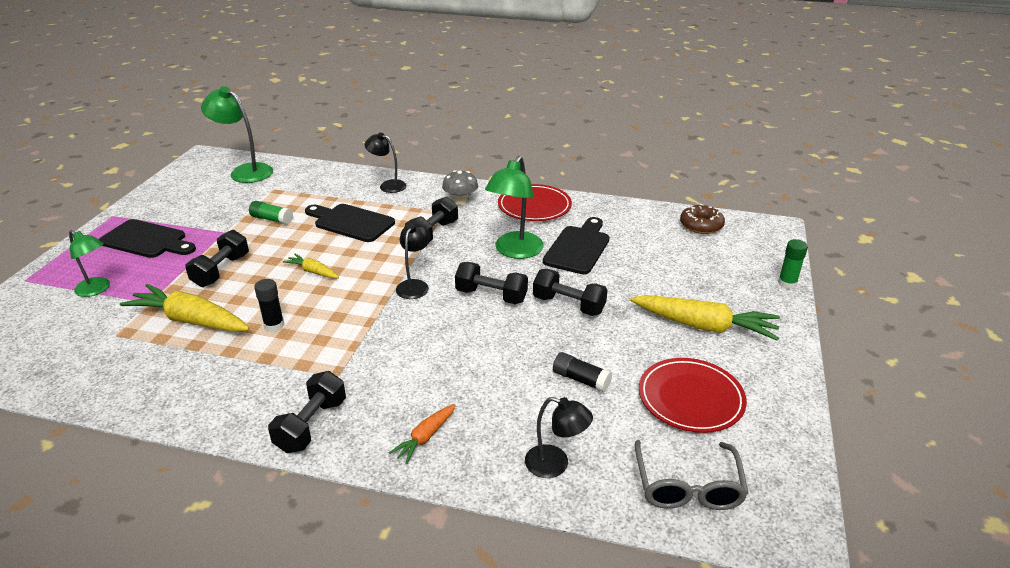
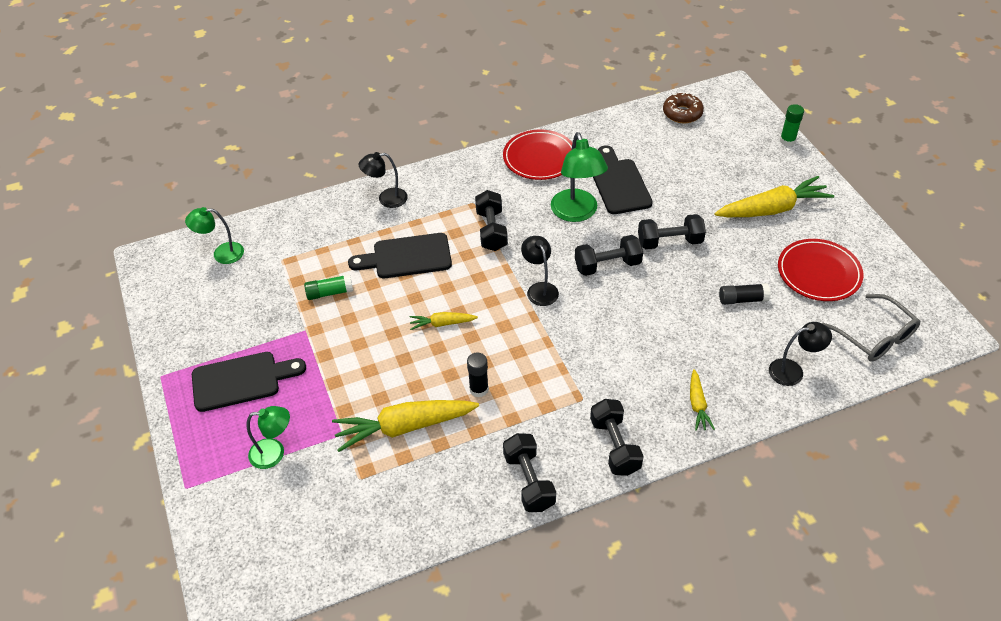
camera: 35 degrees left, 15 degrees up
(221, 271) = (361, 369): black dumbbell -> black dumbbell (529, 481)
(245, 171) = (222, 254): green lamp -> green lamp, size x0.62
(425, 438) = (697, 405): orange carrot -> yellow carrot
(460, 201) = (472, 183): grey mushroom -> none

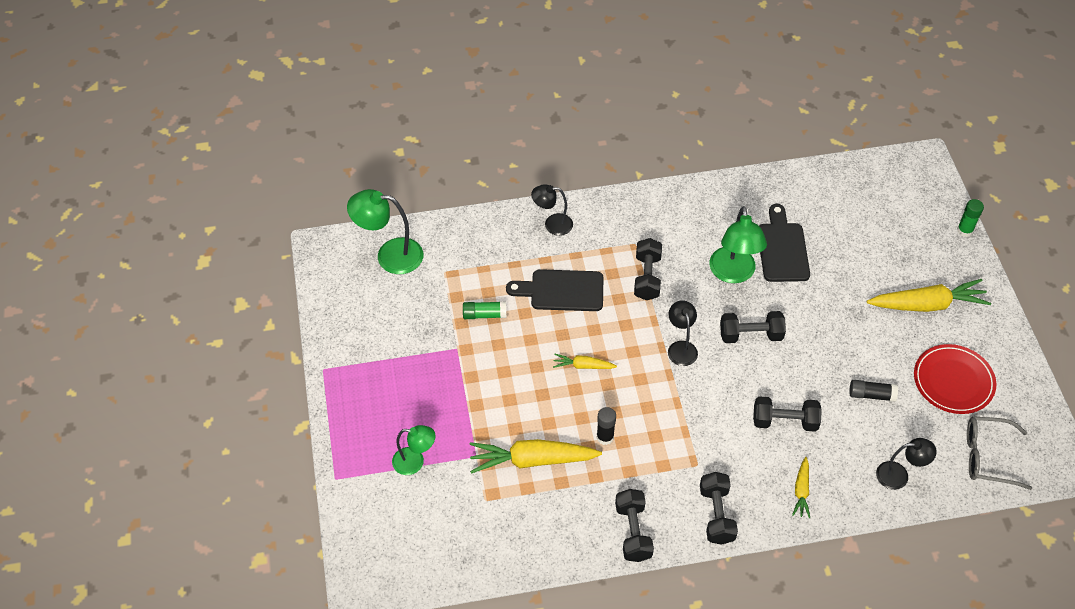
camera: 10 degrees right, 5 degrees up
(222, 254) = (390, 255): green lamp -> green lamp, size x1.60
(241, 381) = (394, 387): black cutting board -> none
(539, 158) = (710, 206): red plate -> none
(669, 242) = (816, 321): black dumbbell -> black dumbbell (784, 421)
(682, 113) = (865, 179): brown donut -> none
(875, 336) = (987, 457): grey glasses -> grey glasses turned 120 degrees clockwise

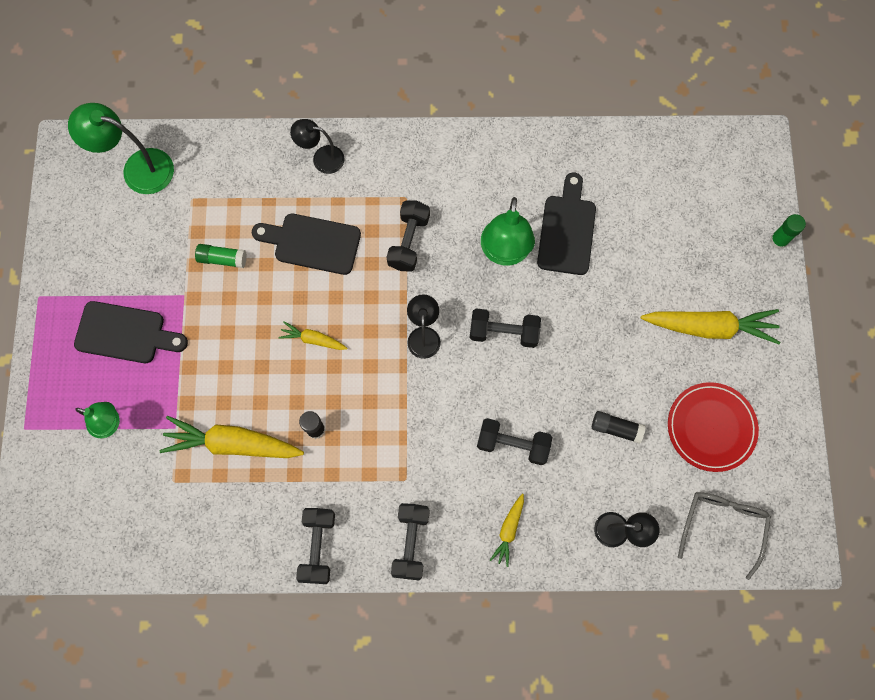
camera: 10 degrees right, 20 degrees up
(411, 387) = (125, 333): none -> black cutting board
(987, 457) = (722, 525): grey glasses -> grey glasses turned 90 degrees clockwise

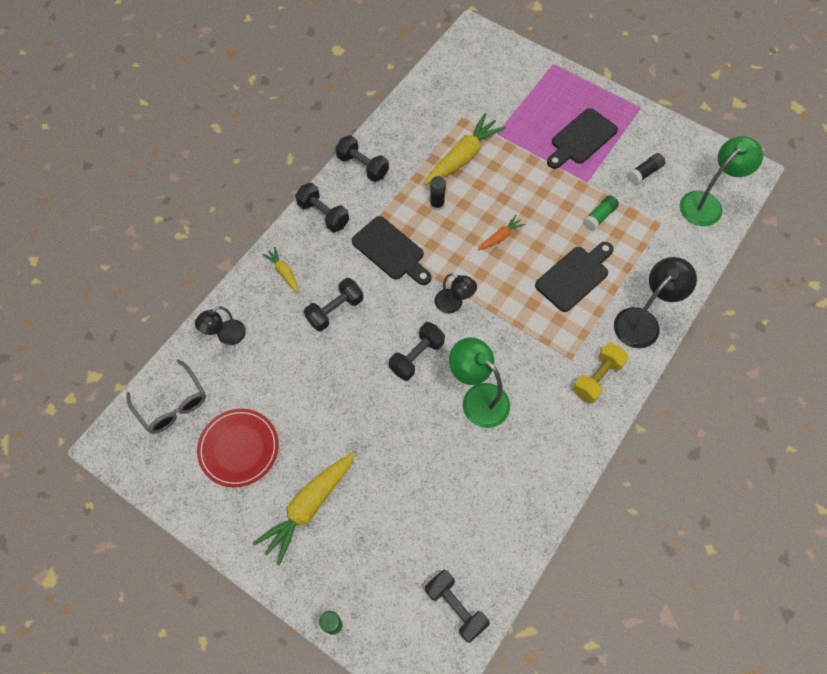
camera: 125 degrees right, 10 degrees down
(110, 424) = (524, 104): green lamp -> none
(313, 339) = (500, 237): yellow carrot -> orange carrot
(321, 158) = (643, 321): black lamp -> black lamp, size x1.60
(409, 242) = (533, 338): black dumbbell -> black dumbbell (455, 607)
(410, 165) = (597, 378): none -> yellow dumbbell
(567, 230) = (464, 457): black cutting board -> black cutting board (391, 251)
(616, 428) = (291, 383): black glue stick -> black glue stick (645, 173)

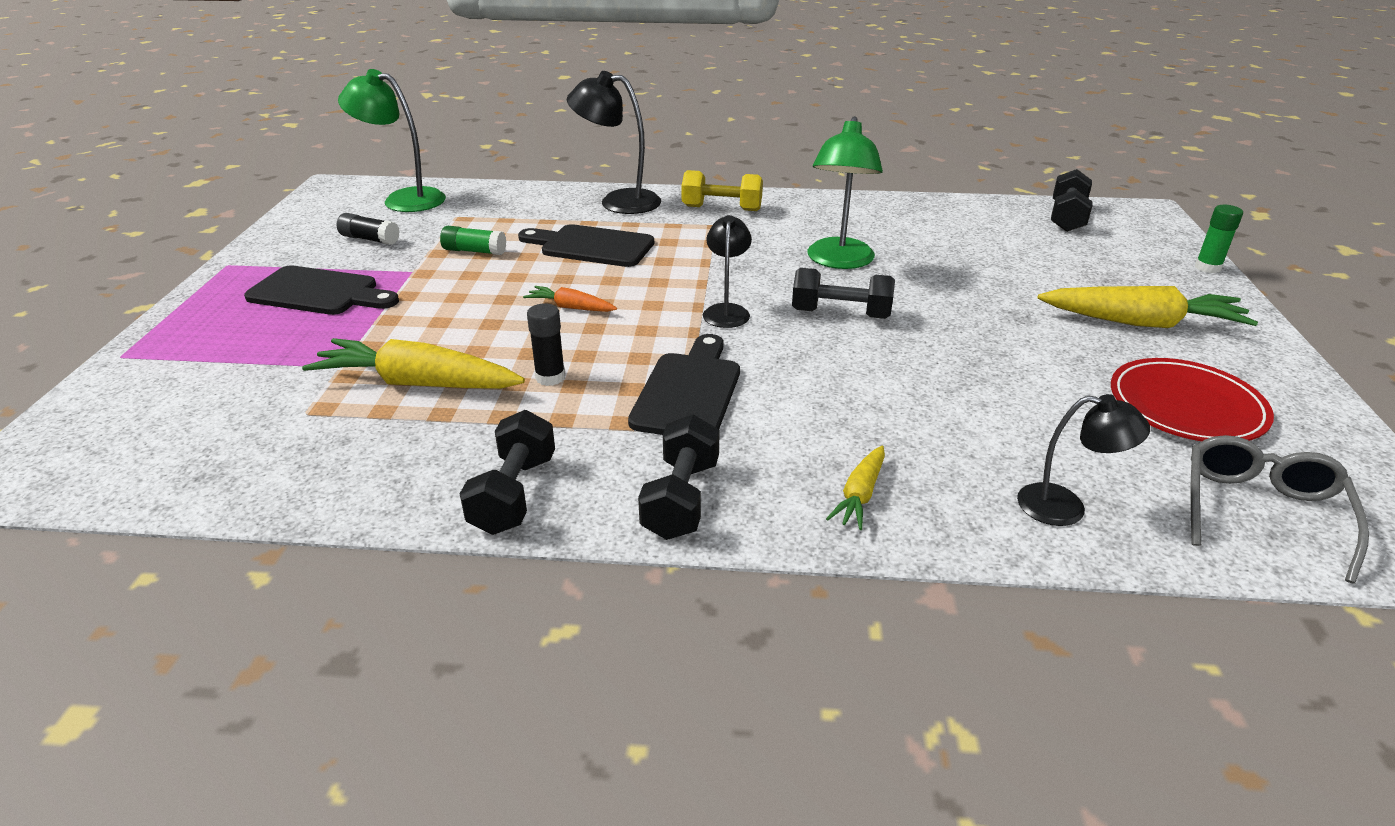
camera: 120 degrees left, 30 degrees down
(335, 310) = (860, 406): black dumbbell -> none

